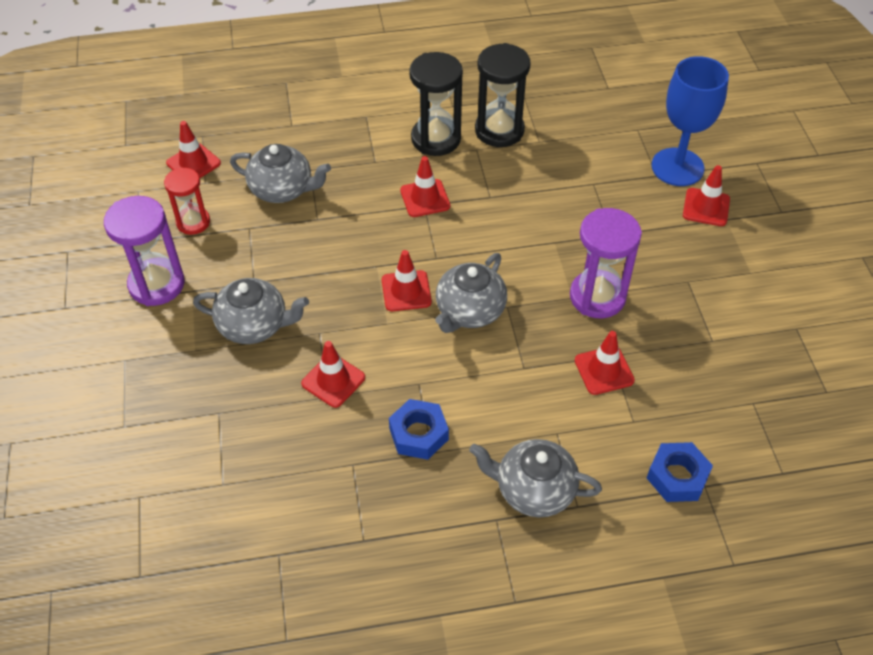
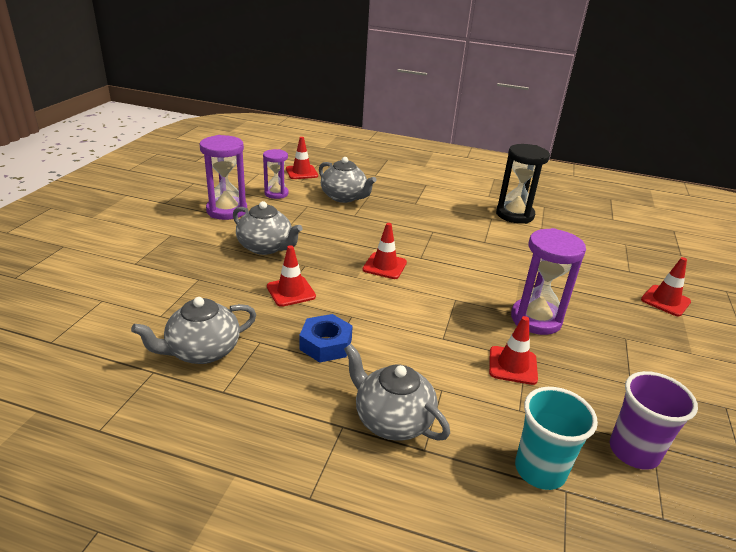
camera: 25 degrees right, 20 degrees down
(193, 222) = (276, 194): red hourglass -> purple hourglass
(425, 198) = (436, 228): red traffic cone -> none
(436, 139) = (465, 206): black hourglass -> none
(469, 311) = (423, 292): grey teapot -> grey teapot (202, 351)
(677, 167) = (650, 272): blue goblet -> none
(677, 476) = (540, 470): blue nut -> turquoise cup
(740, 418) = (633, 451): none -> purple cup

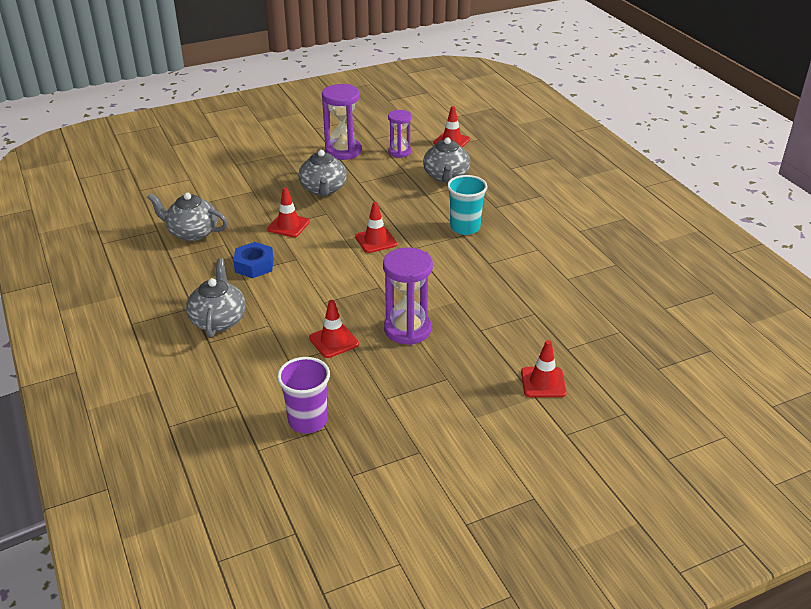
camera: 50 degrees right, 5 degrees up
(514, 215) = (566, 257): black hourglass -> none
(540, 470) = (242, 389): turquoise cup -> turquoise cup (465, 227)

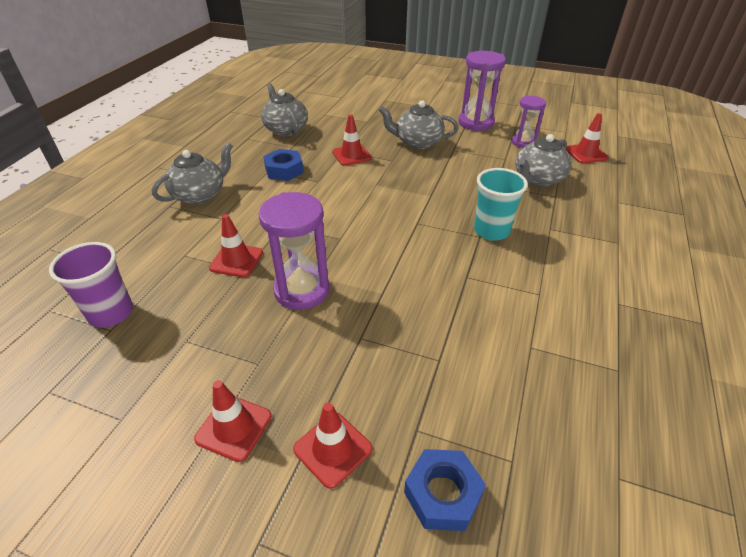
camera: 45 degrees right, 5 degrees up
(323, 189) = (417, 142): grey teapot -> grey teapot turned 60 degrees clockwise
(376, 240) = (396, 200): red traffic cone -> red traffic cone (234, 427)
(610, 363) = (442, 494): none -> blue nut

